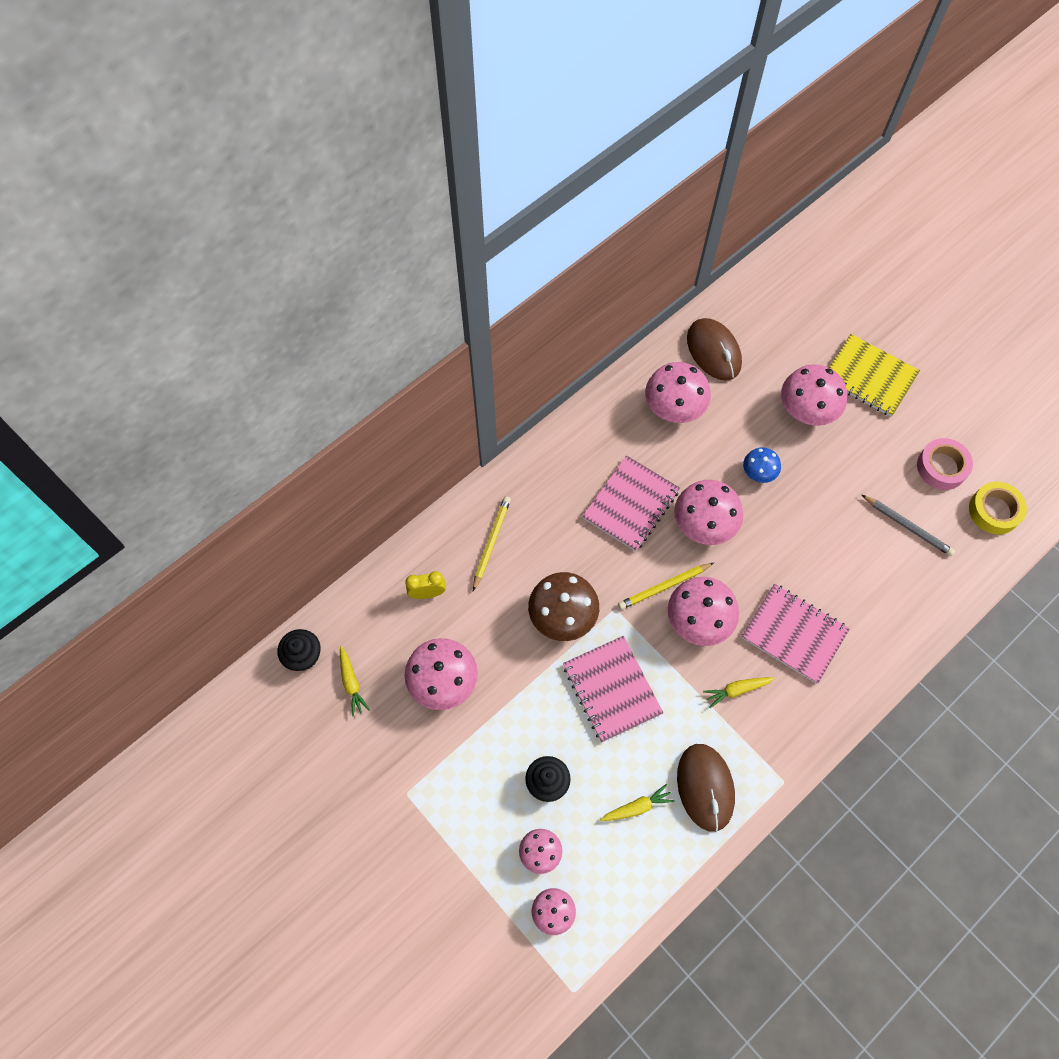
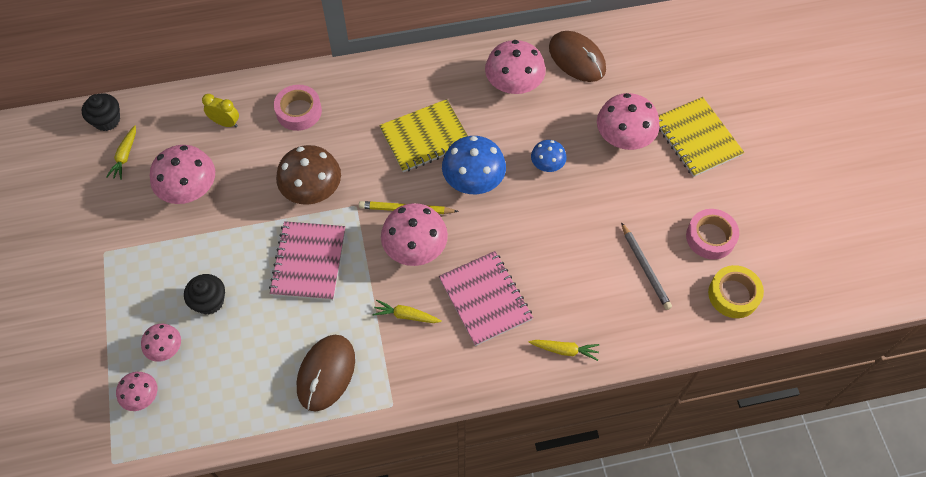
camera: 30 degrees right, 5 degrees down
(491, 542) = (299, 111): yellow pencil -> pink tape
(631, 504) = (425, 137): pink notebook -> yellow notebook
(637, 807) = (262, 357): yellow carrot -> yellow carrot (564, 350)
(704, 523) = (473, 180): pink mushroom -> blue mushroom
(713, 351) = (577, 59): brown mouse -> brown mouse turned 45 degrees counterclockwise

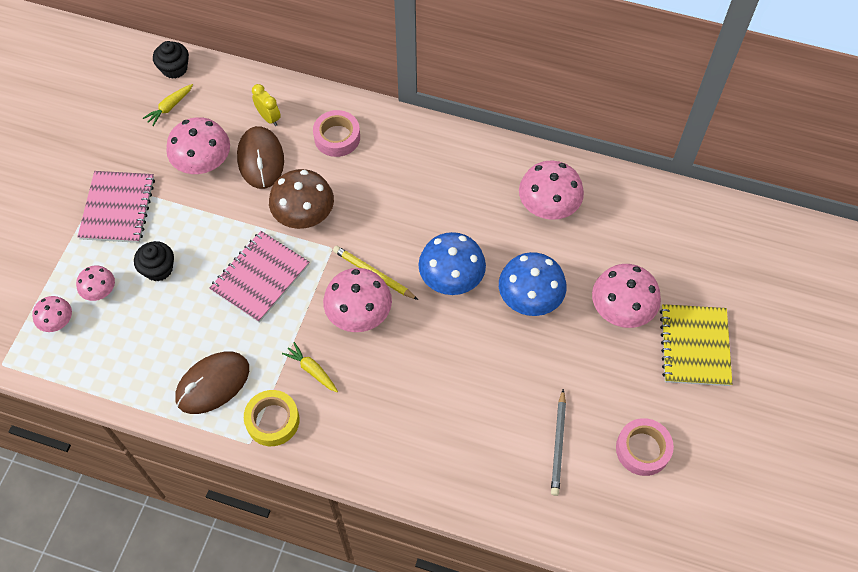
camera: 30 degrees right, 0 degrees up
(425, 137) = (433, 216): yellow notebook -> none
(485, 299) = (390, 393): pink notebook -> pink notebook (118, 208)
(547, 164) = (530, 297): blue mushroom -> blue mushroom, size x1.77
(564, 350) = (431, 479): yellow carrot -> none
(577, 59) = (626, 210): brown mouse -> brown mouse (260, 159)
(733, 295) = (628, 517): yellow tape -> yellow tape (272, 420)

